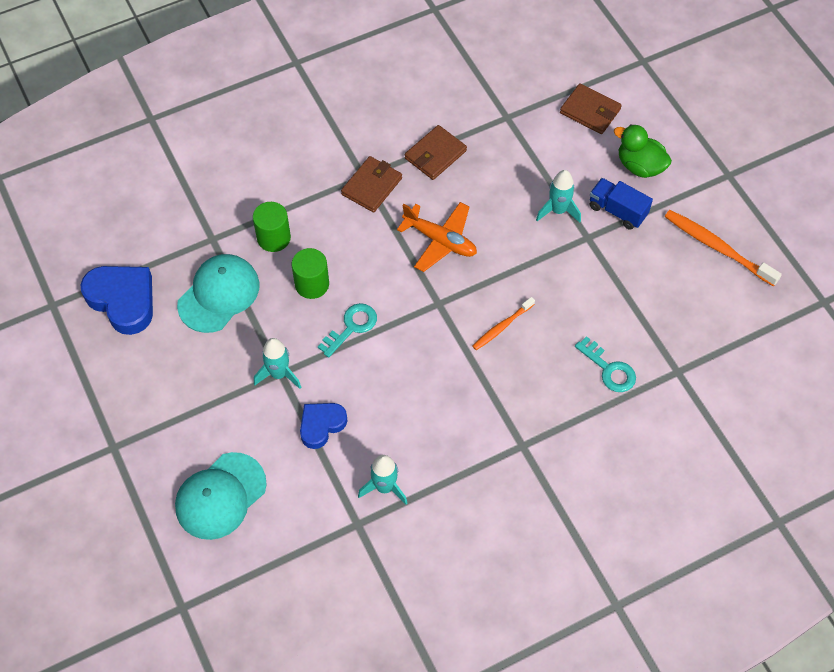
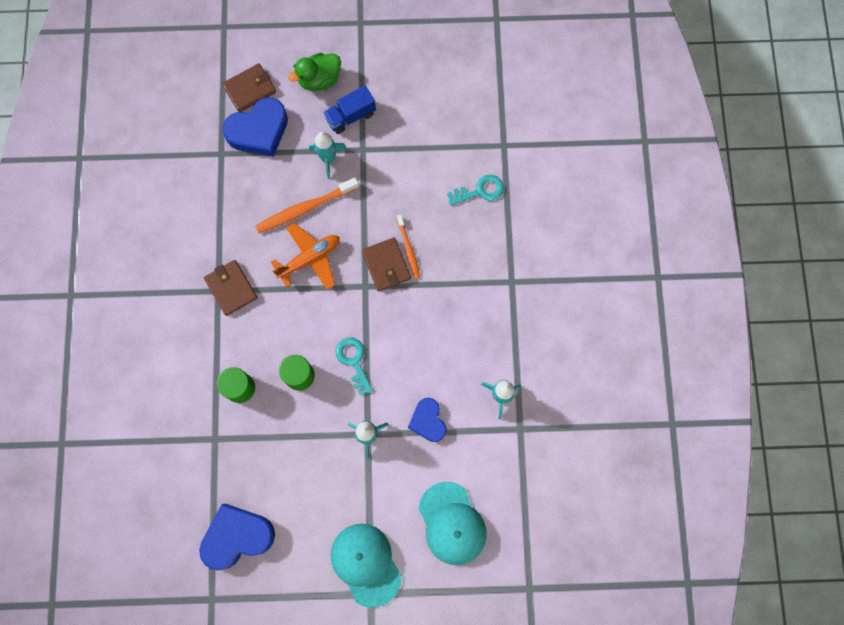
camera: 65 degrees left, 15 degrees up
(219, 294) = (272, 454): turquoise cap -> turquoise cap (366, 564)
(435, 154) = (227, 225): brown wallet -> brown wallet (386, 265)
(550, 138) = (259, 131): none -> blue heart
(717, 247) = (418, 64): orange toothbrush -> orange toothbrush (305, 208)

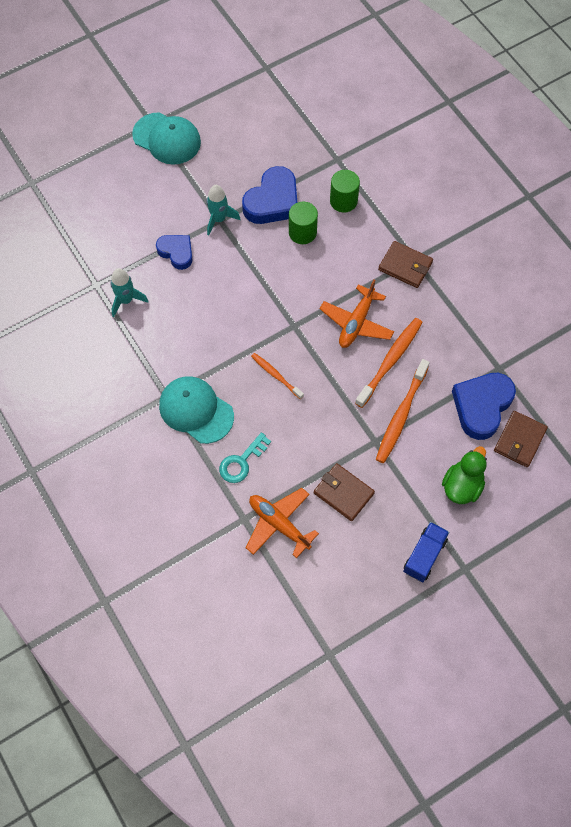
camera: 150 degrees right, 10 degrees down
(237, 537) = (274, 110): blue heart -> blue heart (272, 201)
(328, 158) = (401, 415): turquoise rocket -> orange toothbrush
(350, 116) = (408, 466): blue truck -> blue truck (424, 556)
(353, 361) = (265, 264): turquoise key -> none
(386, 265) = (287, 352): brown wallet -> brown wallet (343, 493)
(452, 523) = (116, 194): turquoise cap -> turquoise cap (196, 410)
(479, 126) = (279, 524): none -> orange plane

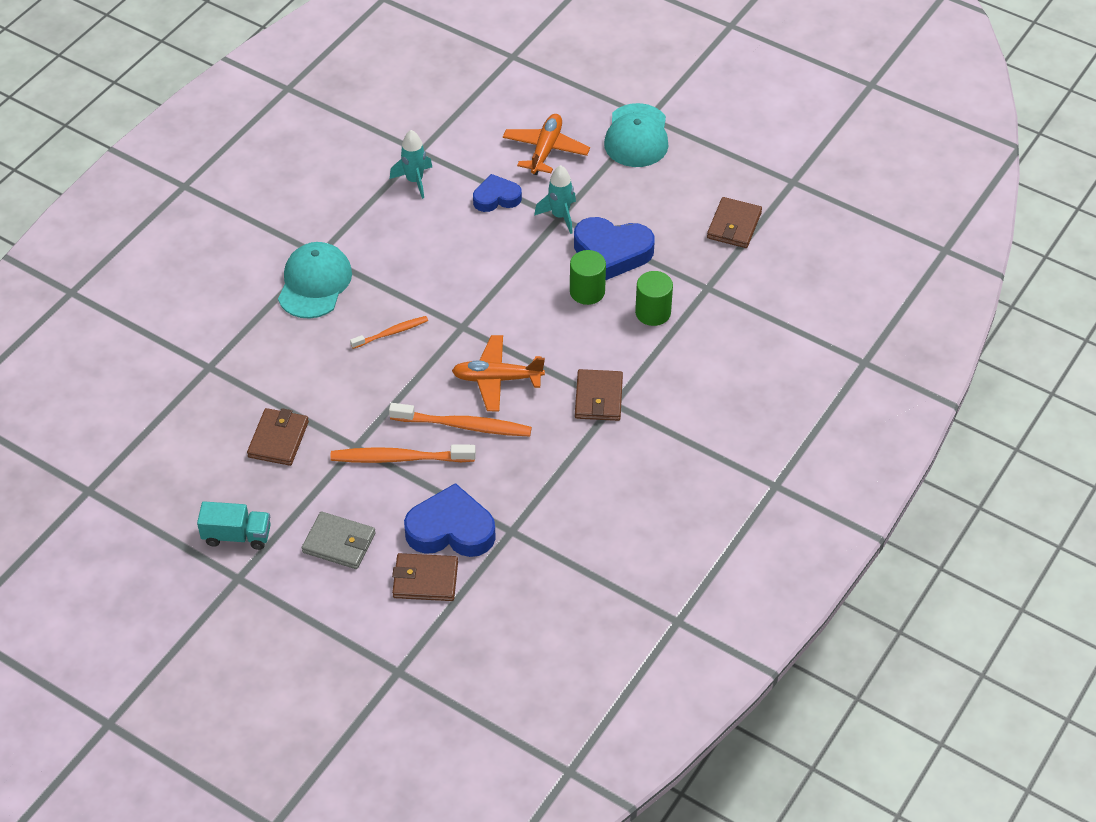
camera: 65 degrees right, 15 degrees down
(176, 252) = (496, 198): blue heart -> blue heart turned 120 degrees counterclockwise
(241, 462) = (273, 341): turquoise key -> none
(276, 375) = (391, 333): orange toothbrush -> orange toothbrush turned 45 degrees clockwise
(279, 524) = (216, 397): orange plane -> orange plane (545, 150)
(288, 119) = (734, 225): none -> brown wallet
(424, 556) = (237, 536): blue truck -> turquoise truck
(462, 486) = (339, 543): green duck -> grey wallet

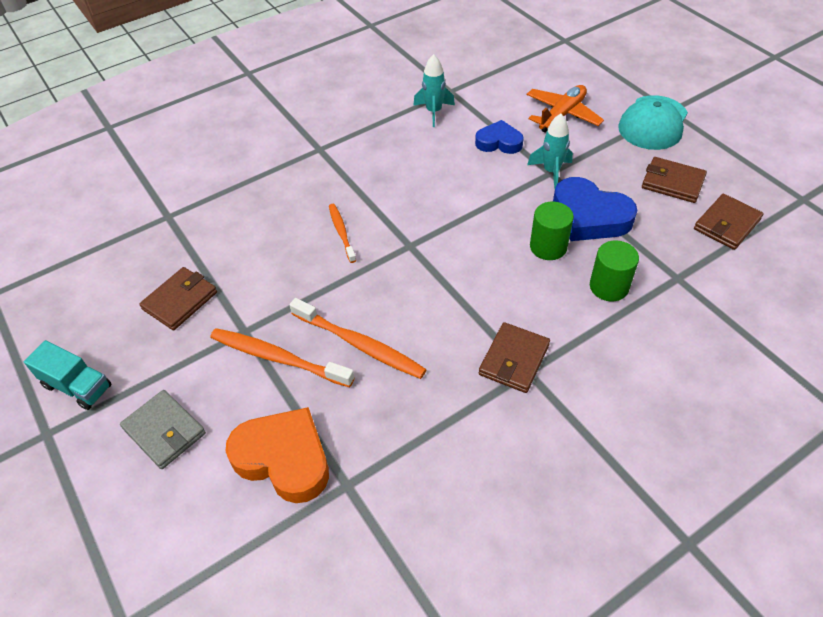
camera: 25 degrees right, 0 degrees up
(314, 283) = (301, 171): turquoise cap -> none
(391, 333) = (341, 232): orange toothbrush -> orange toothbrush turned 105 degrees counterclockwise
(425, 580) = (223, 511): brown wallet -> brown wallet (672, 182)
(451, 529) = (284, 458): blue heart -> orange heart
(497, 379) = (417, 306): orange plane -> none

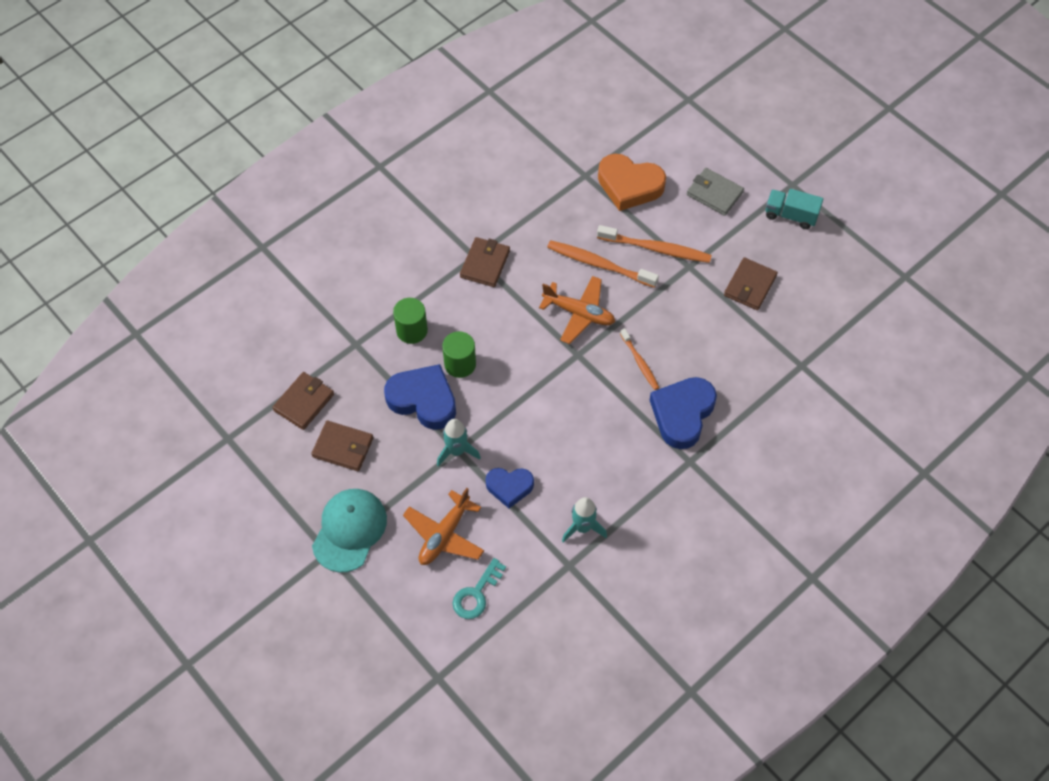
camera: 170 degrees right, 10 degrees up
(312, 184) = (682, 414): none -> blue heart
(399, 288) = (579, 313): none -> orange plane
(533, 79) = (476, 594): none -> turquoise key

